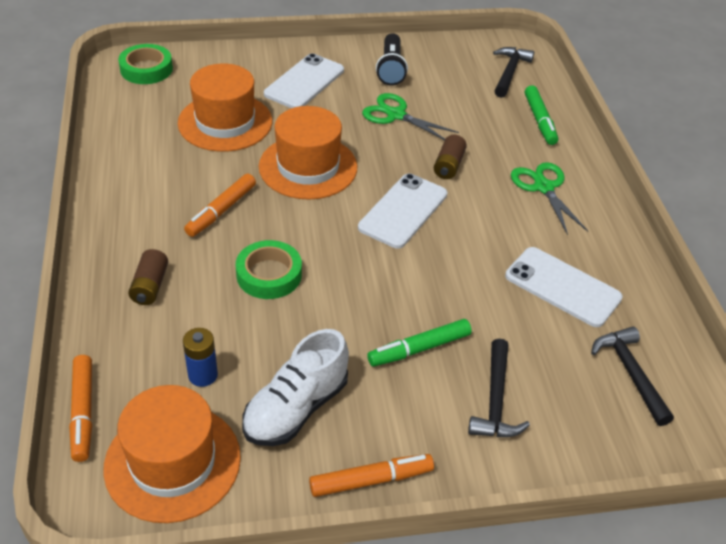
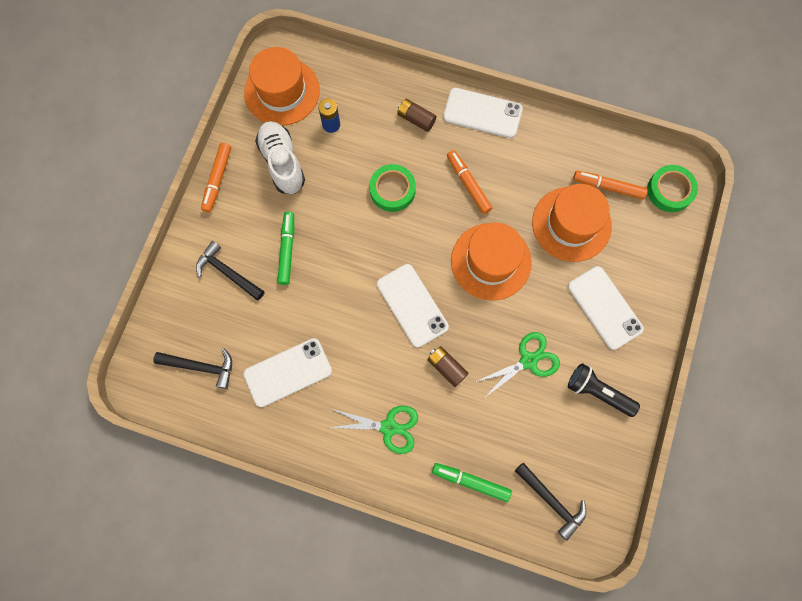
camera: 120 degrees right, 30 degrees up
(83, 412) = (337, 60): orange marker -> orange marker (608, 187)
(111, 227) = (482, 113): none -> white phone

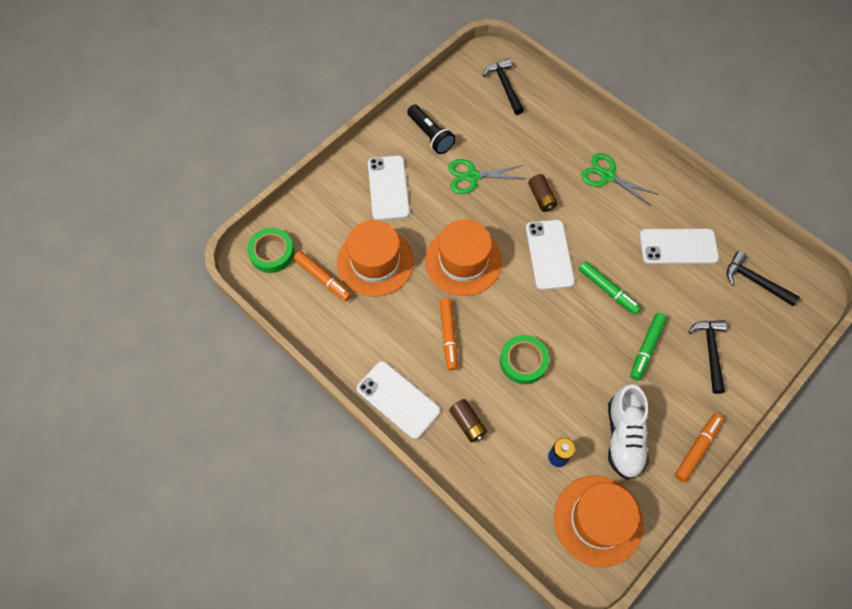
camera: 155 degrees left, 10 degrees down
(227, 272) = (710, 351): black hammer -> black hammer turned 150 degrees counterclockwise
(471, 481) = (558, 119): green marker -> green marker (608, 290)

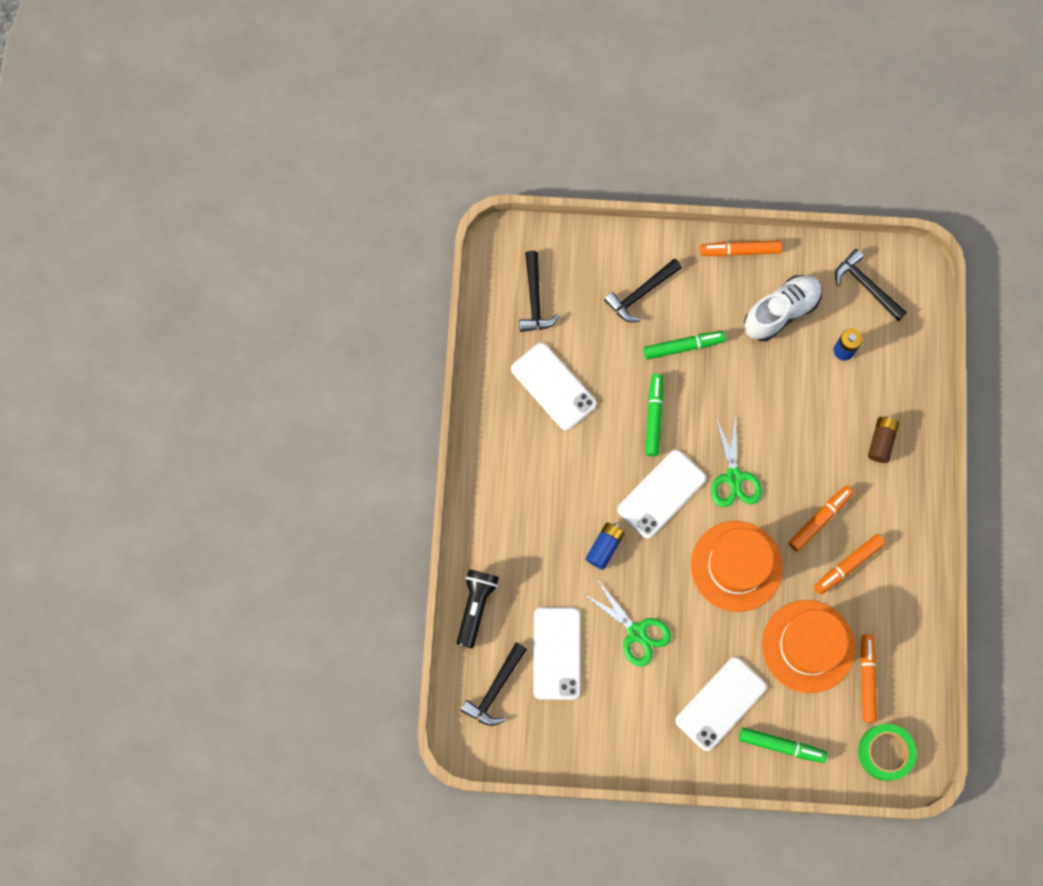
camera: 130 degrees left, 10 degrees up
(333, 200) = (781, 746): none -> green marker
(398, 399) = (913, 514): white phone -> white phone (556, 653)
(403, 328) = (848, 565): none -> orange marker
(430, 135) = (623, 715): black flashlight -> black flashlight (475, 607)
(523, 361) = (786, 438): green tape -> none
(541, 198) = (604, 547): brown battery -> blue battery
(598, 520) = (866, 286): orange hat -> black hammer
(607, 176) = (525, 504): green scissors -> green scissors (734, 477)

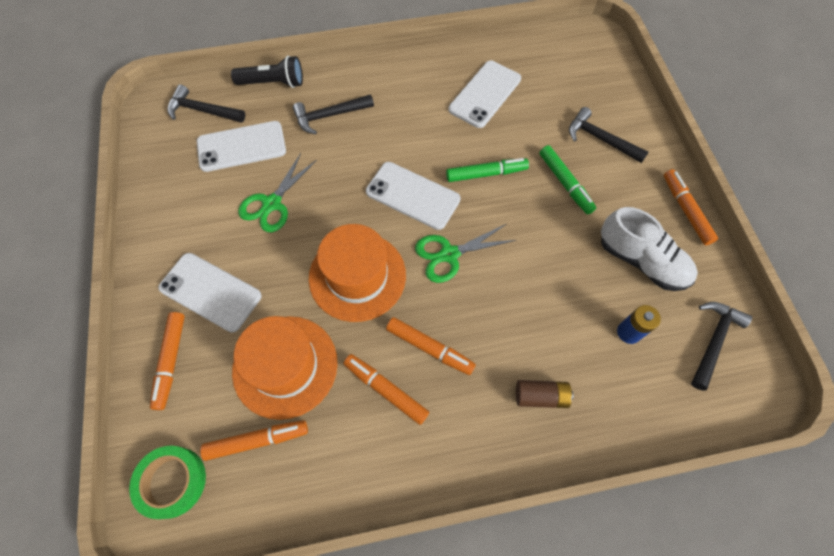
camera: 75 degrees right, 10 degrees down
(535, 299) = (557, 66): black hammer -> black hammer (329, 116)
(604, 547) = (348, 162): blue battery -> none
(781, 746) = (171, 361): green marker -> orange marker

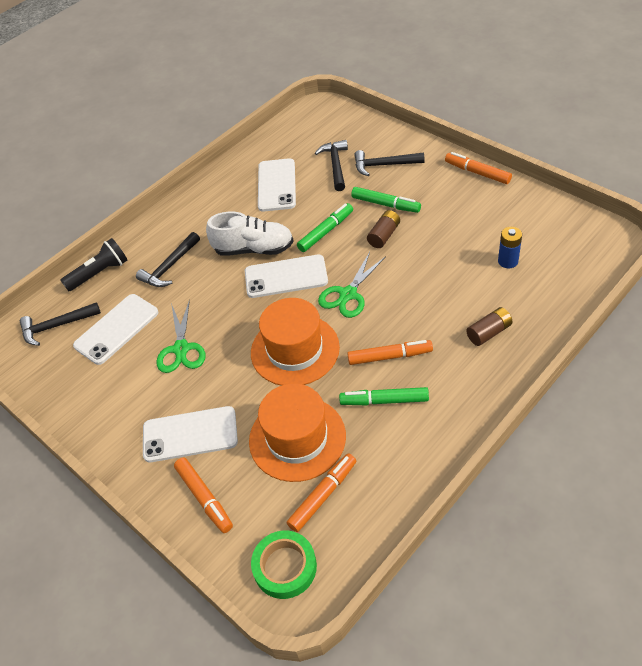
camera: 30 degrees left, 15 degrees down
(386, 390) = (384, 400): orange marker -> green marker
(534, 215) = (384, 235): none -> brown battery
(641, 261) = (477, 217): white shoe -> white shoe (254, 249)
(713, 340) = (561, 232): black hammer -> black hammer (335, 165)

